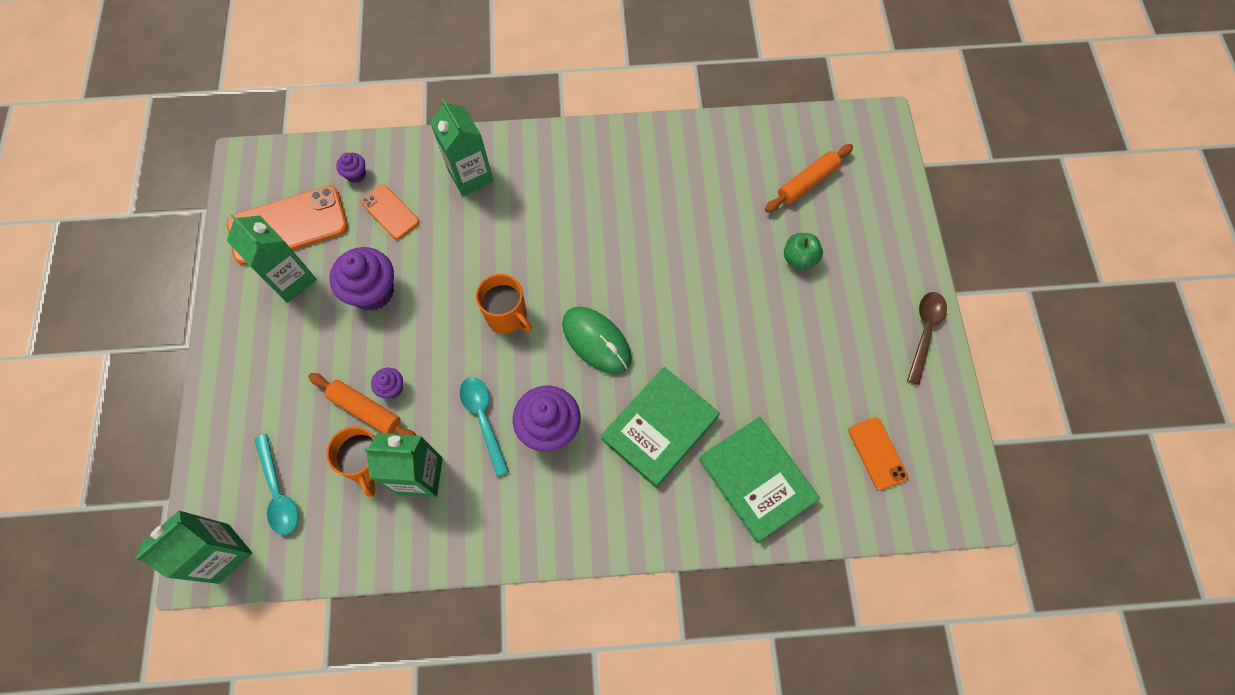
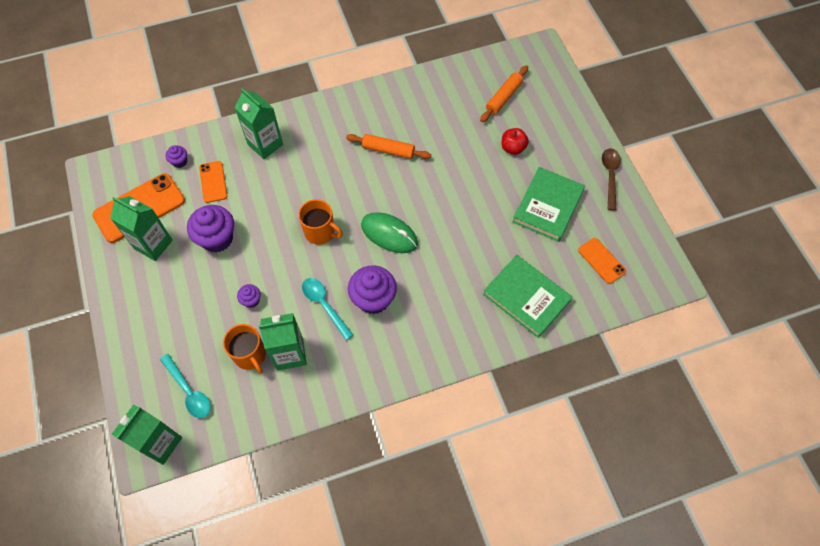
camera: 15 degrees left, 5 degrees down
(366, 410) = (236, 320): orange rolling pin -> orange rolling pin (388, 150)
(390, 212) = (213, 182): orange phone -> orange phone turned 45 degrees clockwise
(659, 428) = (450, 280): green book -> green book (548, 206)
(799, 258) = (513, 148): green apple -> red apple

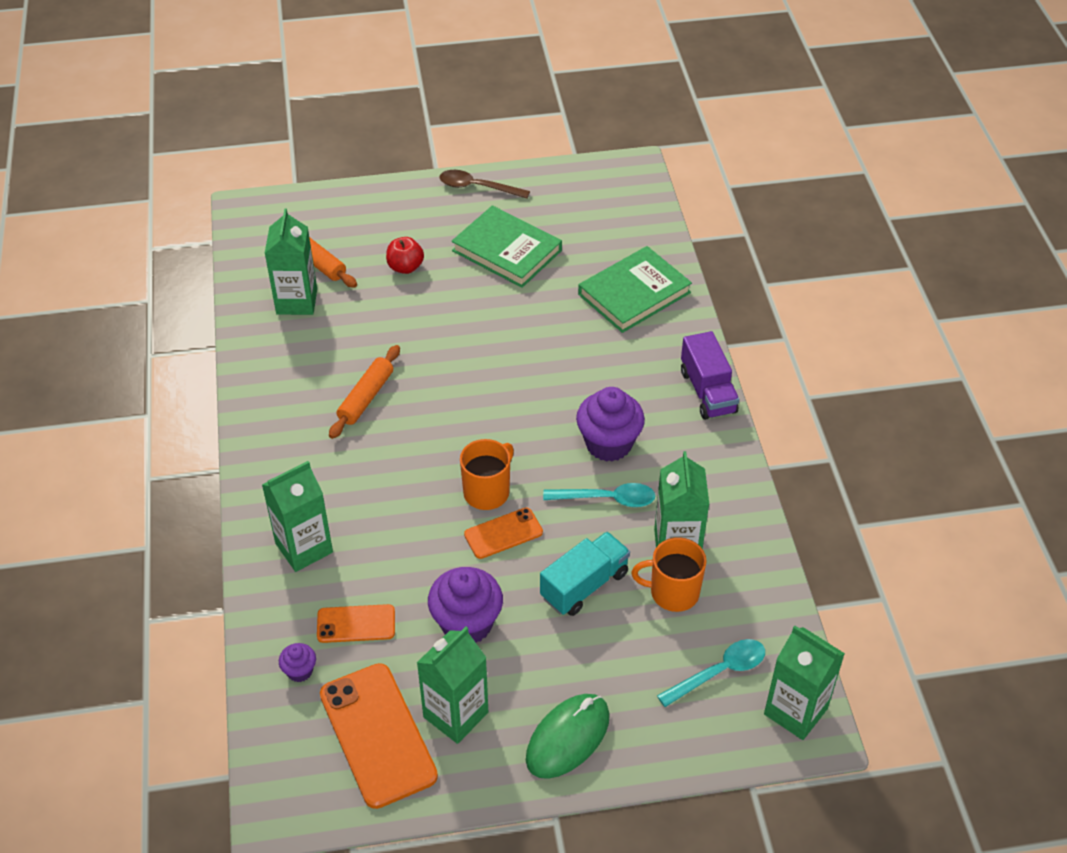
camera: 80 degrees left, 15 degrees down
(250, 355) = (673, 592): orange mug -> orange mug turned 150 degrees counterclockwise
(251, 300) = (584, 585): purple cupcake -> turquoise truck
(324, 305) = (607, 499): turquoise spoon -> turquoise spoon turned 150 degrees counterclockwise
(389, 234) = (510, 414): green mouse -> green mouse (568, 738)
(436, 360) = (707, 391): none -> purple truck
(464, 95) = (297, 301): none -> green carton
(601, 261) = (596, 219): orange phone -> orange phone (503, 533)

